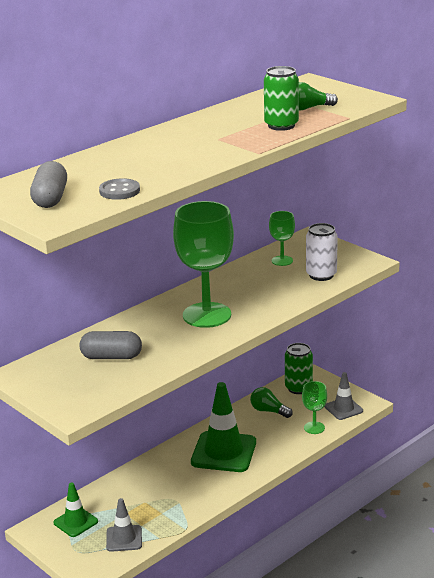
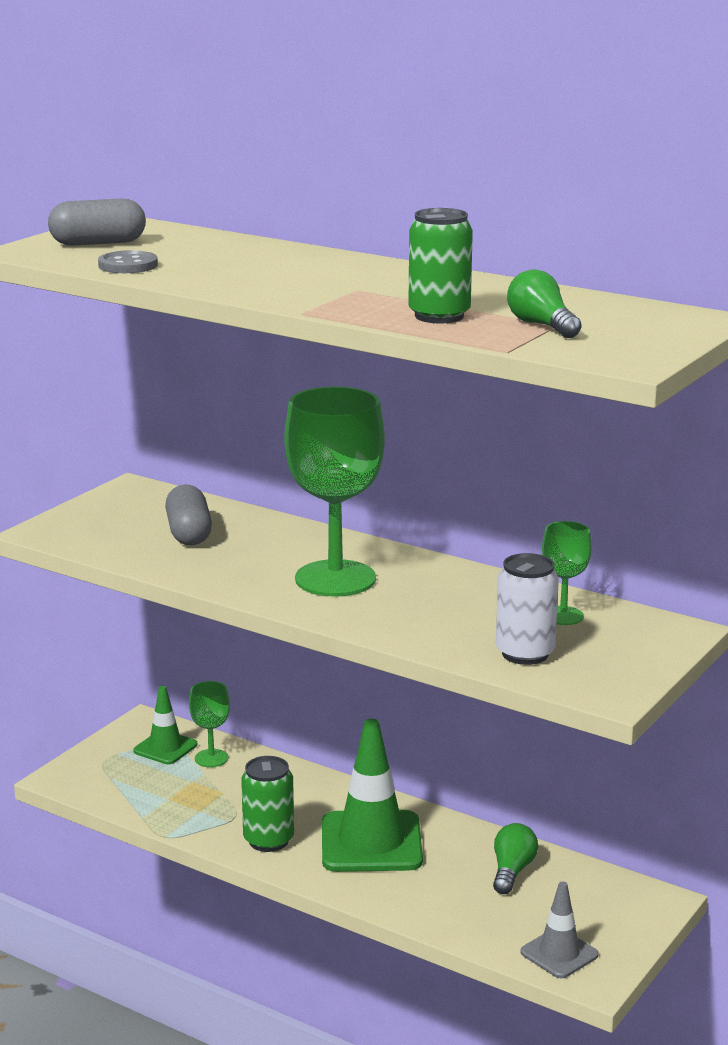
camera: 75 degrees right, 5 degrees down
(124, 538) = (136, 790): grey traffic cone -> none
(298, 388) = (603, 894): green can -> green can (268, 840)
(314, 428) = (480, 926): green goblet -> green goblet (211, 758)

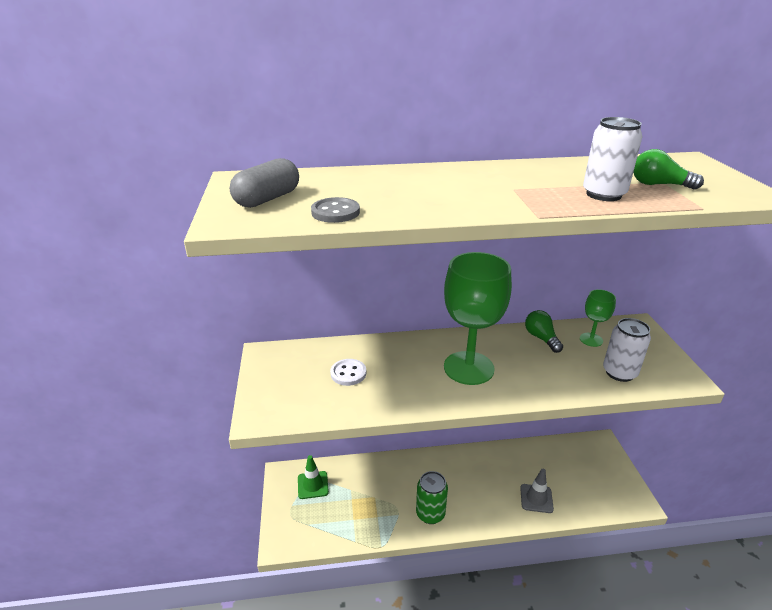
camera: 40 degrees left, 10 degrees up
(189, 533) = (348, 373): grey capsule -> white button
(211, 758) = (343, 477): green goblet -> none
(371, 842) = (472, 484): green traffic cone -> none
(439, 316) = (603, 194): green can -> white can
(512, 871) = (540, 462): green light bulb -> green light bulb (541, 338)
(559, 954) = (612, 497): grey traffic cone -> grey traffic cone (536, 498)

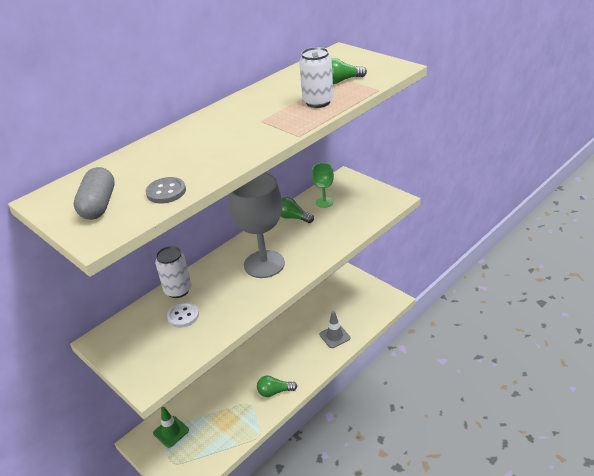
camera: 35 degrees left, 5 degrees up
(430, 514) = (275, 392): green can -> green light bulb
(468, 368) = (264, 264): green goblet -> grey goblet
(619, 372) = (357, 216): white can -> white can (178, 290)

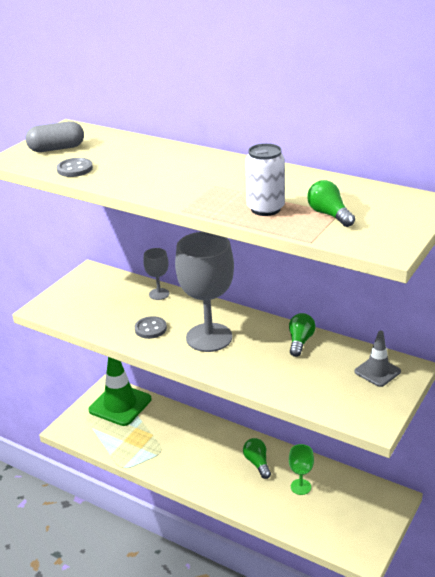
camera: 75 degrees right, 5 degrees down
(171, 432) = (120, 405): green traffic cone -> green traffic cone, size x1.82
(178, 290) = (159, 294): white can -> grey goblet
(183, 316) = (124, 306): white button -> none
(232, 299) = (150, 329): none -> grey button
(275, 392) = (180, 467): green light bulb -> green light bulb (257, 463)
(324, 202) = (341, 360): green goblet -> green goblet (300, 487)
(334, 336) = (275, 503): grey traffic cone -> grey traffic cone (377, 371)

